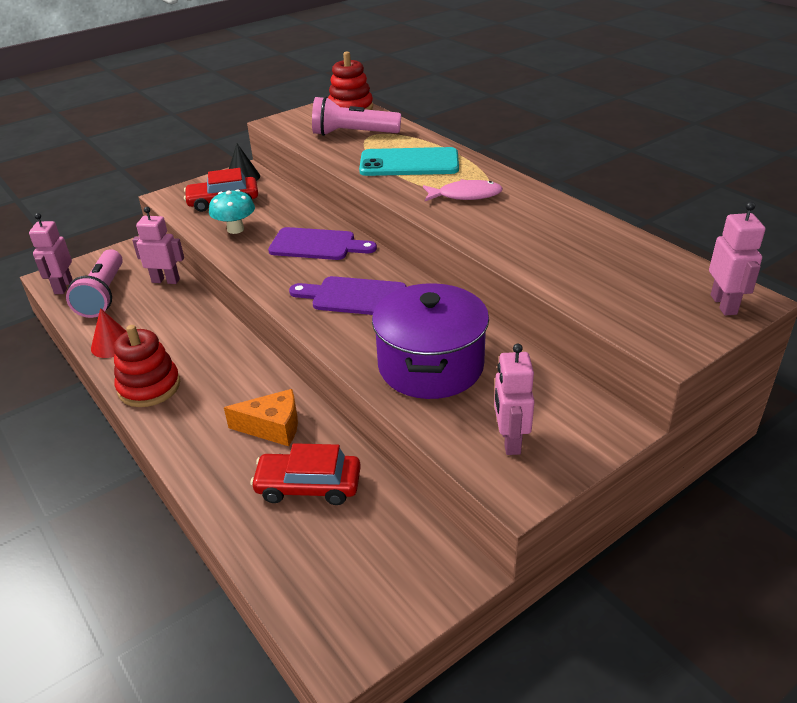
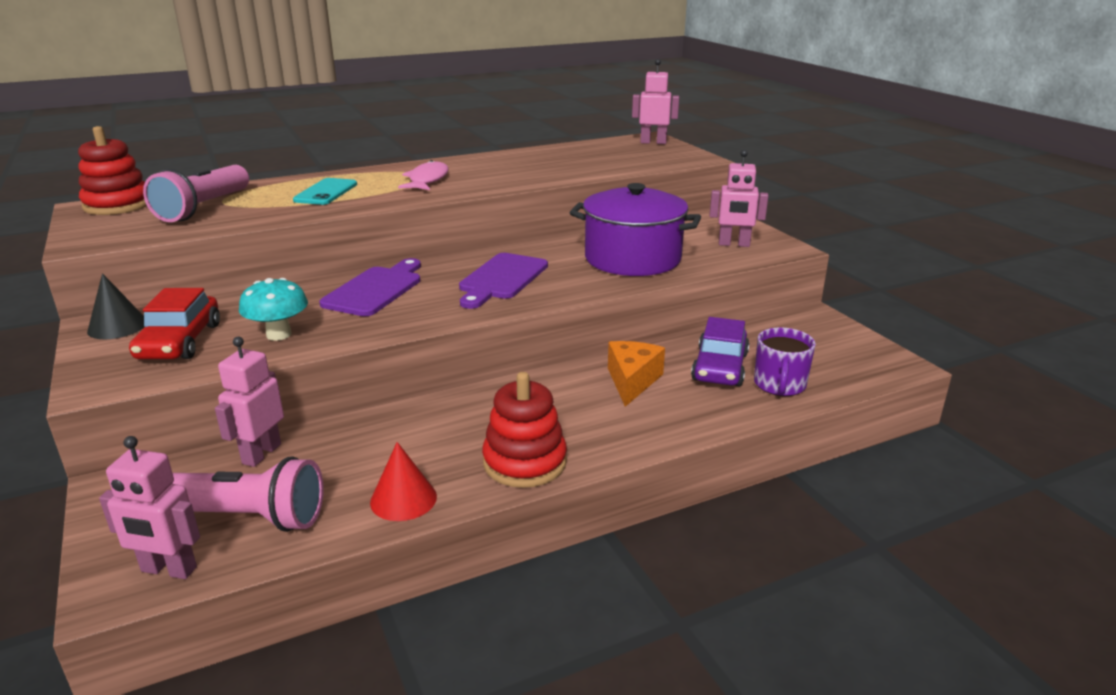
camera: 80 degrees left, 10 degrees down
(277, 534) = (779, 385): none -> purple mug
(308, 486) = (720, 367): red car -> purple car
(409, 163) = (326, 192): turquoise phone -> turquoise phone, size x0.63

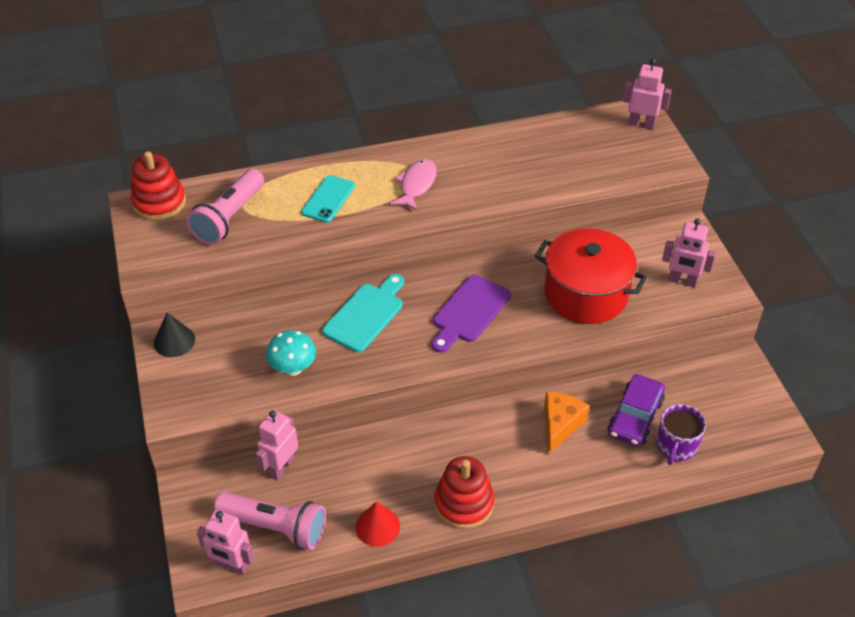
camera: 10 degrees right, 20 degrees up
(180, 341) = (222, 367): red car -> none
(375, 289) = (366, 315): purple cutting board -> turquoise cutting board
(633, 259) = (586, 294): purple pot -> red pot

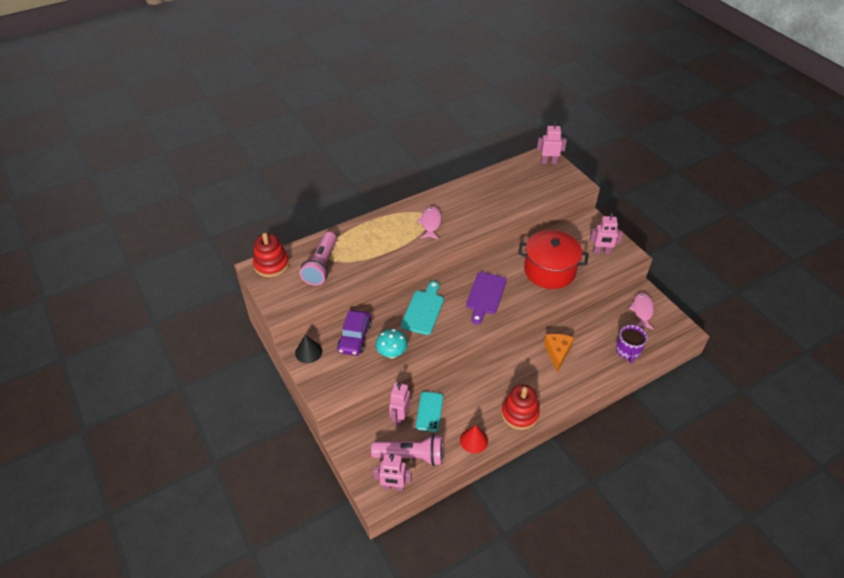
camera: 15 degrees left, 0 degrees up
(328, 199) = (379, 242): turquoise phone -> turquoise phone (429, 411)
(635, 417) = (598, 339): purple car -> purple car (355, 337)
(725, 388) = (642, 310): none -> pink fish

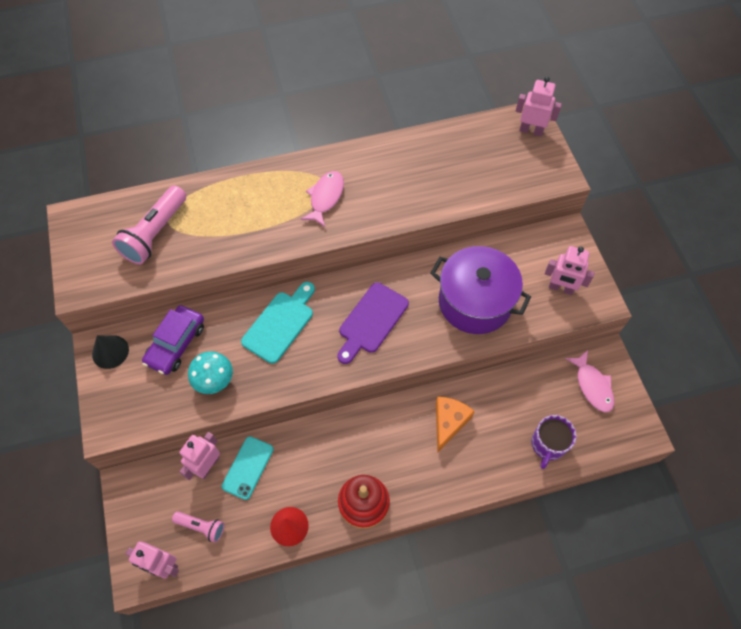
camera: 15 degrees right, 15 degrees up
(271, 264) = (92, 217): red stacking toy -> none
(411, 456) = (201, 527): pink flashlight -> pink flashlight, size x0.54
(549, 270) = (475, 302): red pot -> purple pot
(642, 310) = (592, 386): pink fish -> pink fish turned 135 degrees clockwise

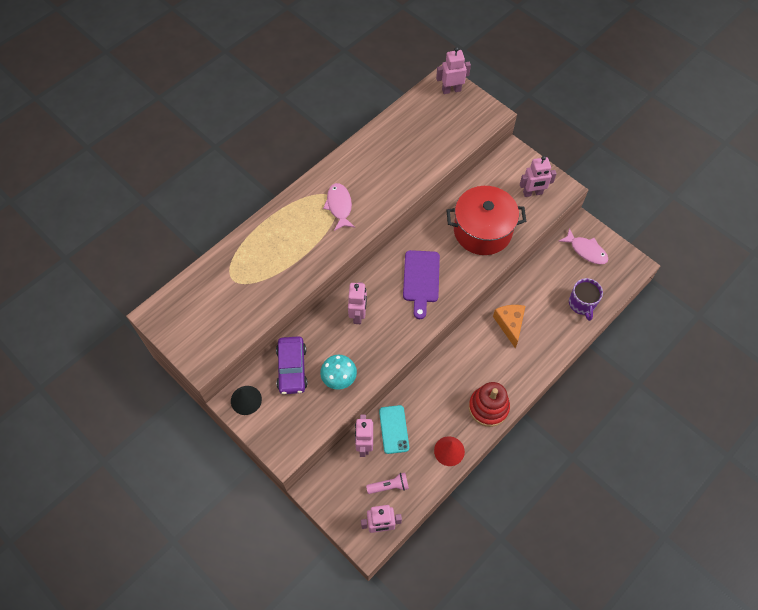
camera: 30 degrees left, 0 degrees up
(155, 234) = (230, 294): pink flashlight -> none
(280, 324) = (358, 315): turquoise cutting board -> pink robot
(475, 302) = (482, 231): purple pot -> red pot

